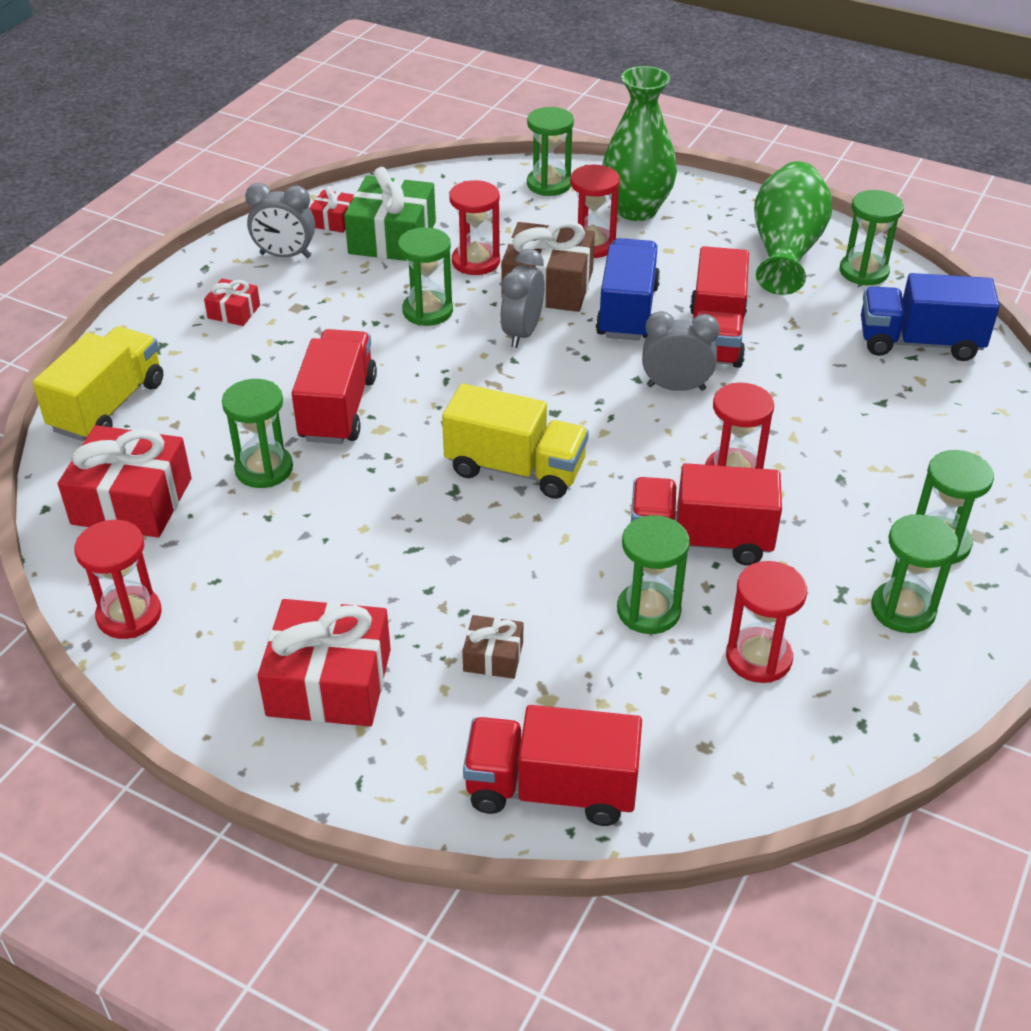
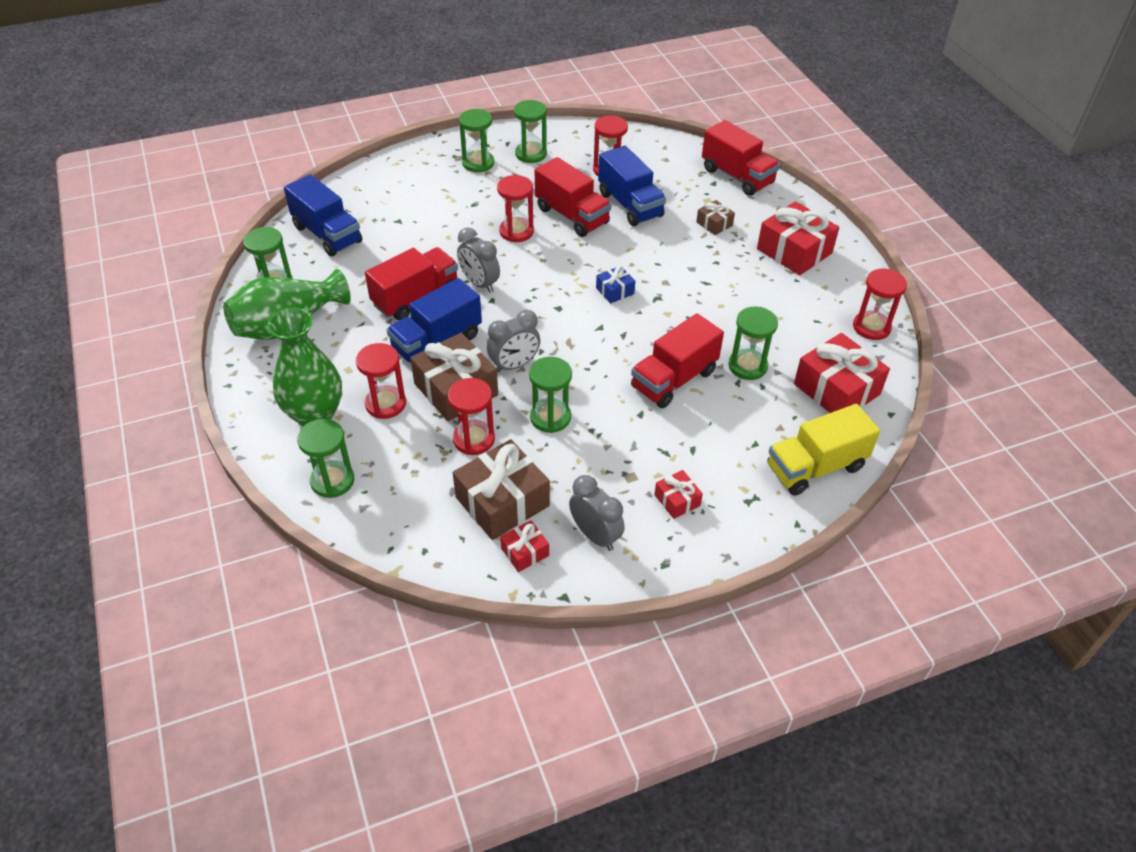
camera: 140 degrees left, 5 degrees up
(392, 237) = (502, 501): green gift -> brown gift
(515, 469) = (615, 291): yellow truck -> blue gift
(648, 611) = (630, 205): green hourglass -> blue truck

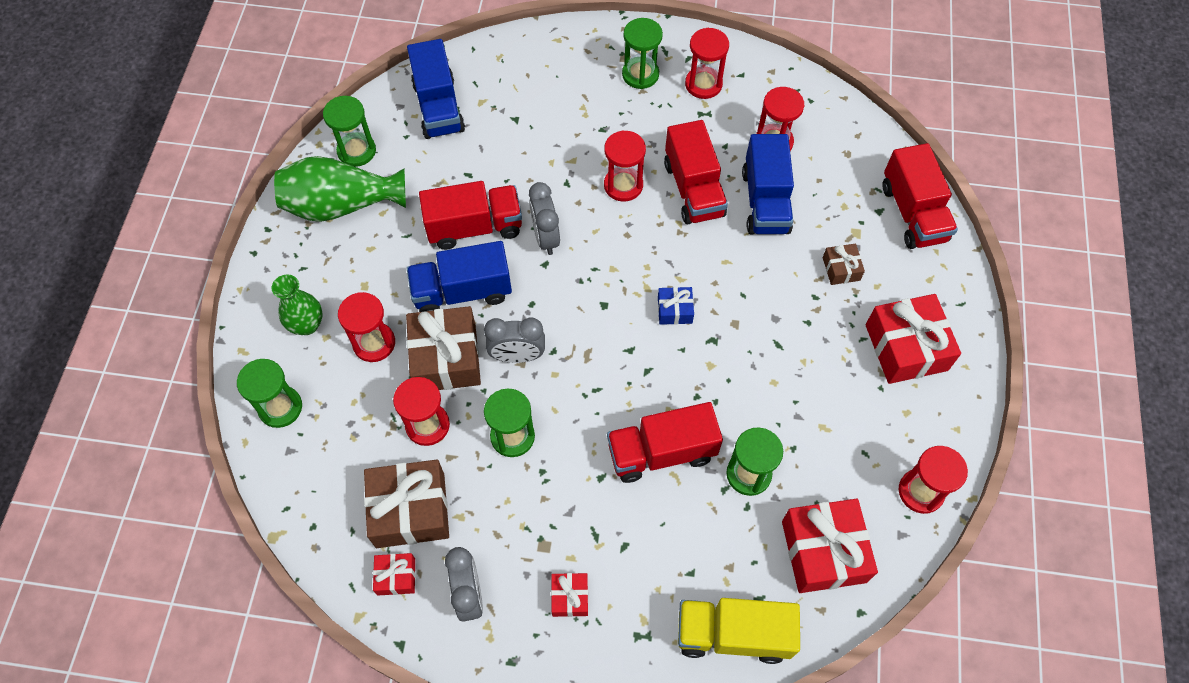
camera: 30 degrees right, 15 degrees up
(315, 415) = (307, 325): green vase -> green vase, size x0.62
(531, 154) = (703, 84): green hourglass -> red hourglass

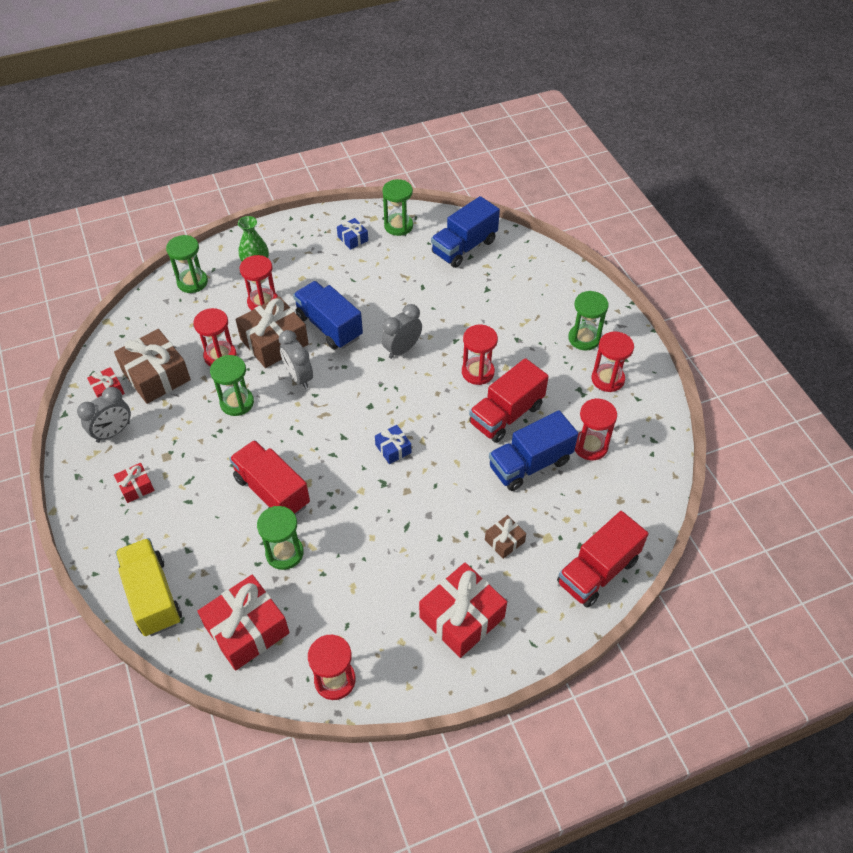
camera: 60 degrees right, 10 degrees down
(341, 205) = (353, 239): green vase -> blue gift
(474, 227) = (383, 309): red truck -> none

